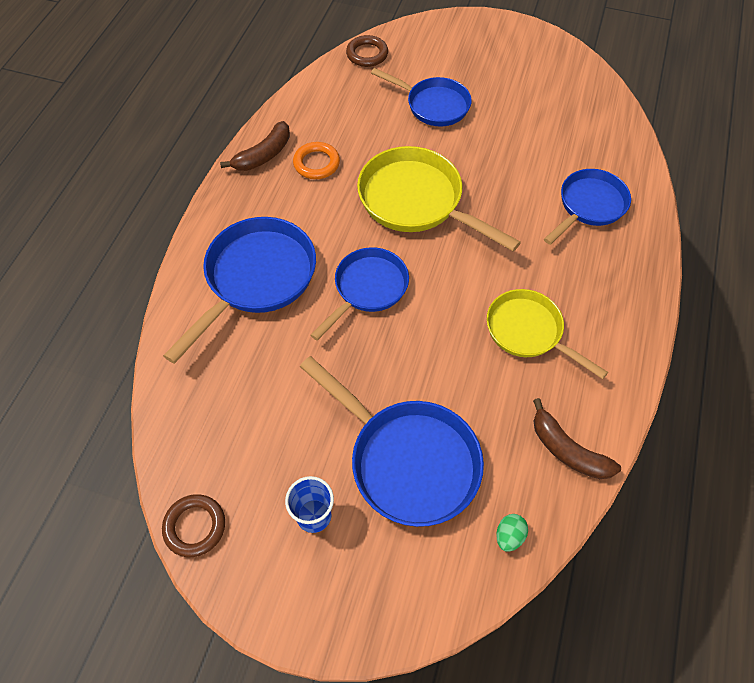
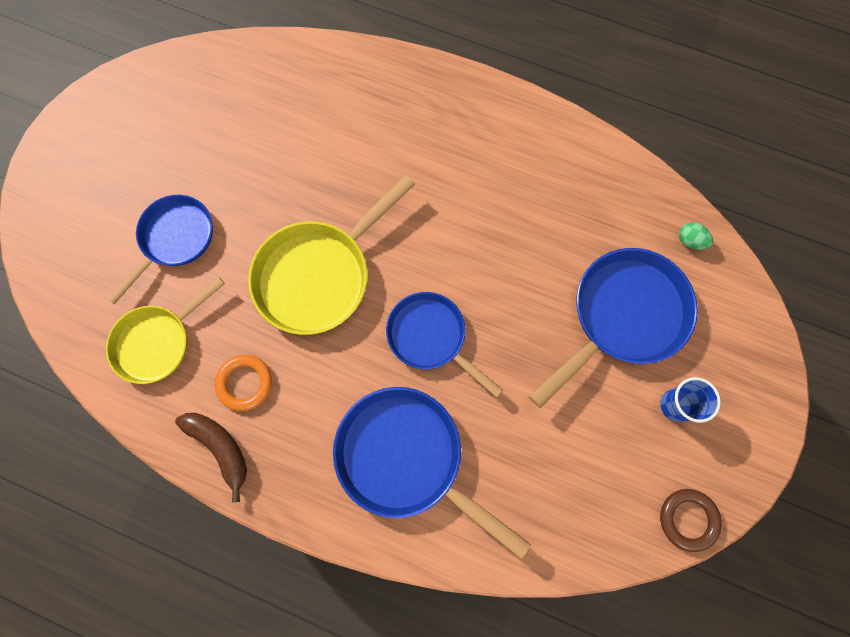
camera: 85 degrees left, 15 degrees up
(367, 54) = (66, 309): brown ring -> none
(528, 331) = (493, 191): yellow pan -> yellow pan (158, 342)
(567, 450) = (614, 181): brown banana -> none
(589, 206) = (348, 107): blue pan -> none

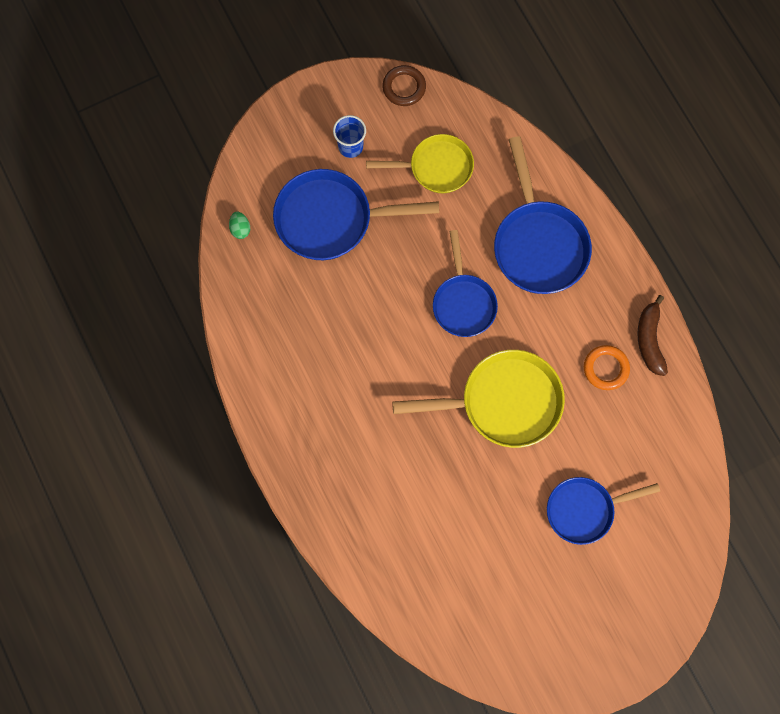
camera: 140 degrees left, 0 degrees up
(158, 342) = (645, 442): yellow pan -> yellow pan (436, 167)

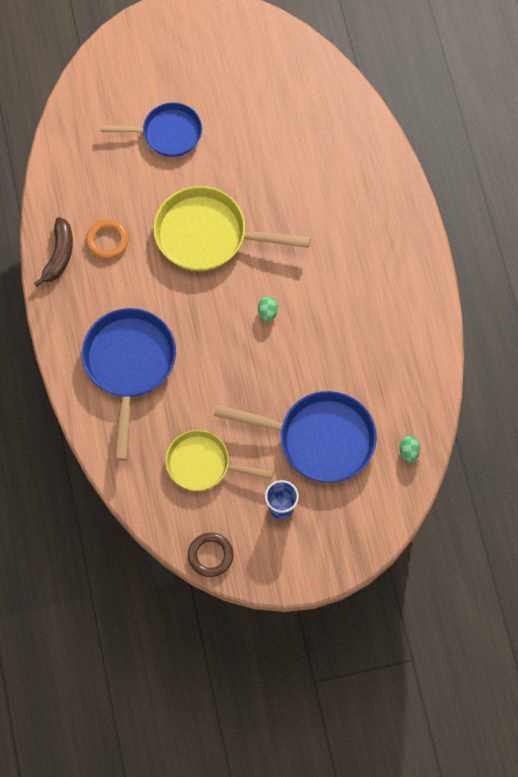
camera: 165 degrees left, 5 degrees down
(417, 334) = (267, 312): none -> green egg
(463, 303) = (216, 329): blue pan -> none

